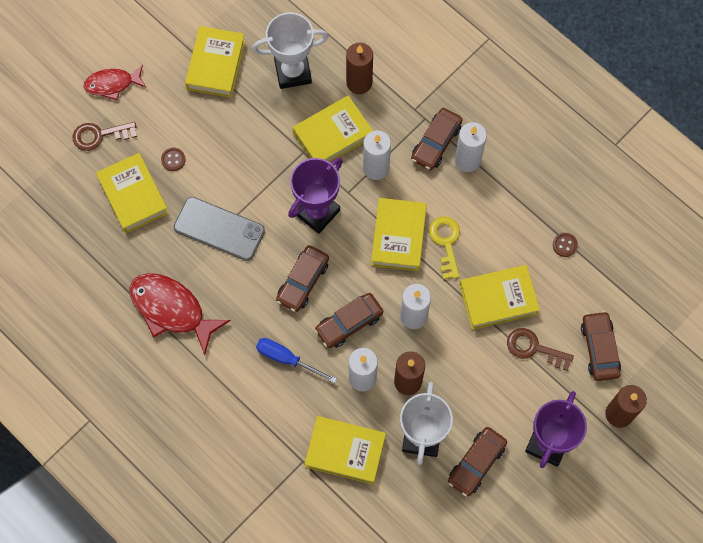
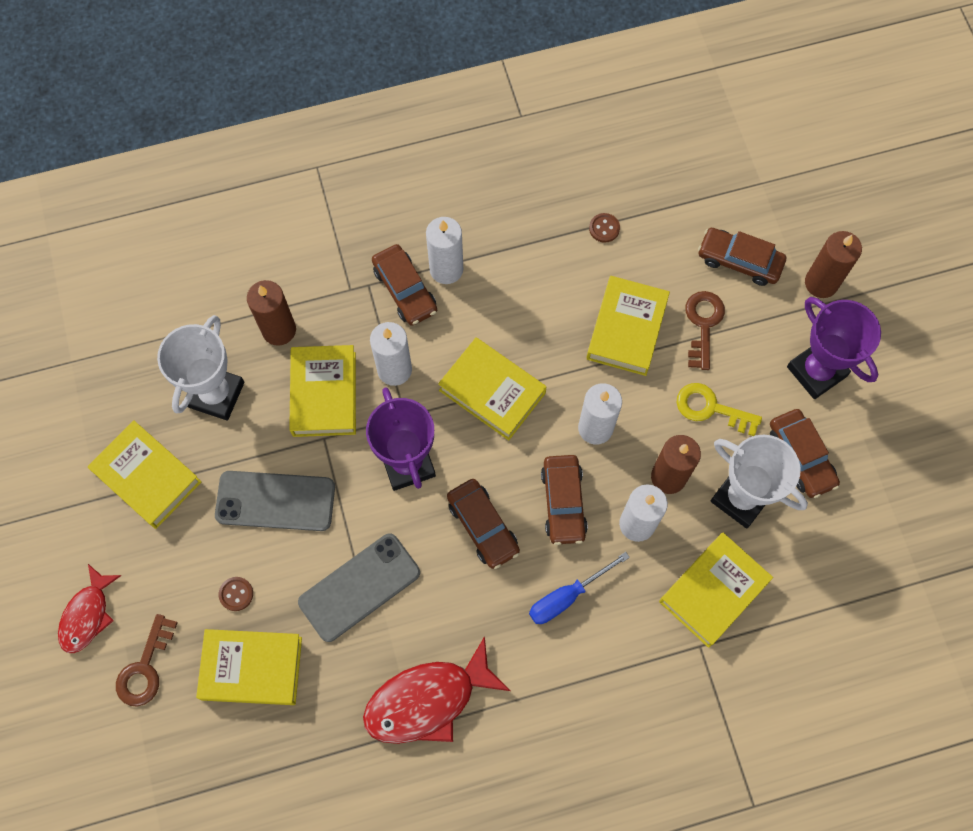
camera: 60 degrees left, 0 degrees up
(245, 147) = (275, 501): none -> grey phone
(446, 243) = (529, 346): yellow key -> yellow key (711, 408)
(534, 348) = (703, 324): brown key -> brown key turned 135 degrees clockwise

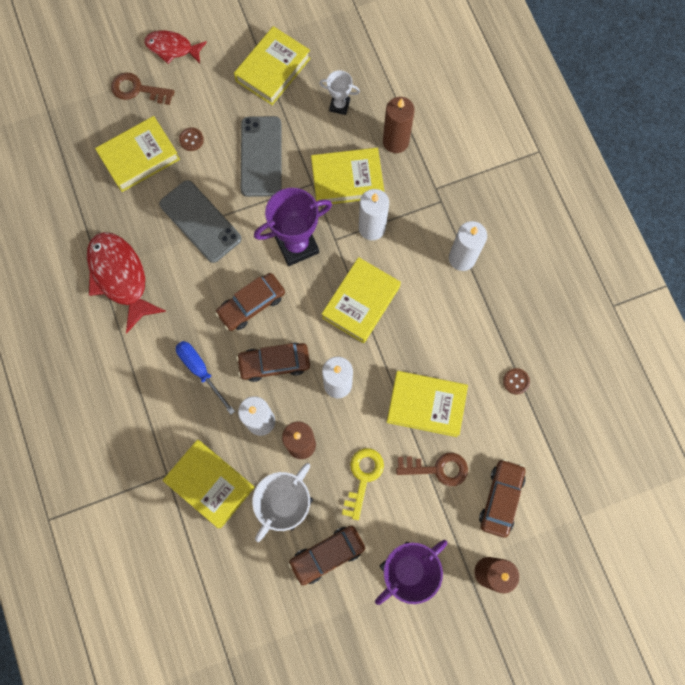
camera: 85 degrees right, 5 degrees up
(216, 394) = (339, 105): white trophy -> white trophy, size x0.53
(252, 668) = (139, 157): yellow book -> yellow book turned 60 degrees clockwise
(405, 290) = (440, 228): brown car -> none

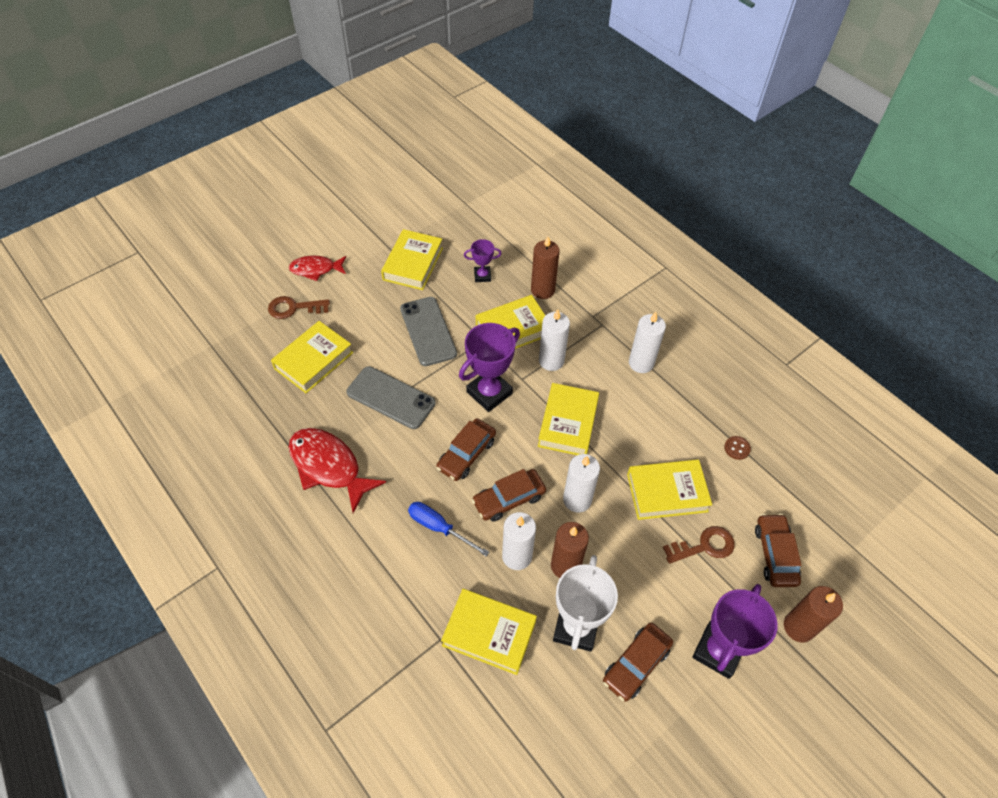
camera: 20 degrees left, 20 degrees down
(191, 140) = (358, 334): brown button -> none
(339, 105) = (482, 276): white trophy -> purple trophy
(363, 478) = (638, 577): yellow key -> none

